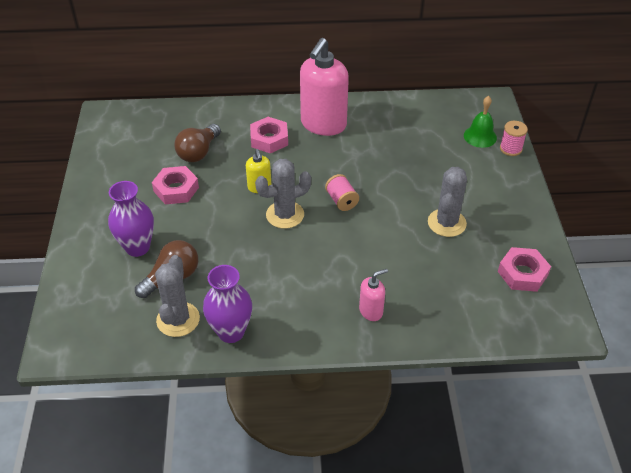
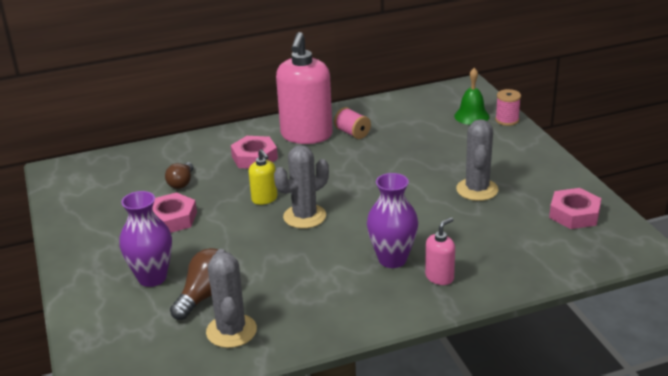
camera: 15 degrees left, 15 degrees down
(198, 152) = (181, 183): brown light bulb -> brown light bulb, size x0.66
(231, 332) = (297, 328): purple vase -> purple vase (392, 259)
(341, 201) = (359, 193): pink spool -> pink spool (352, 133)

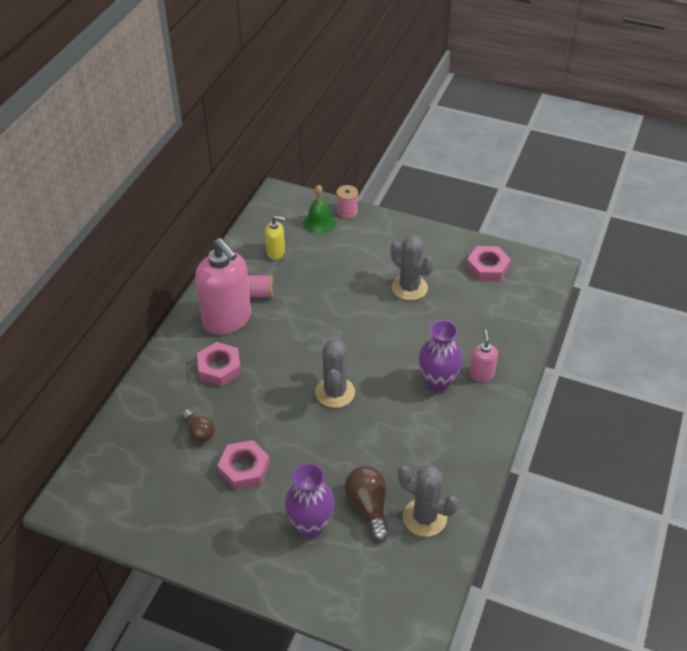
camera: 50 degrees left, 15 degrees up
(264, 199) = (285, 399): yellow soap dispenser -> yellow soap dispenser (276, 252)

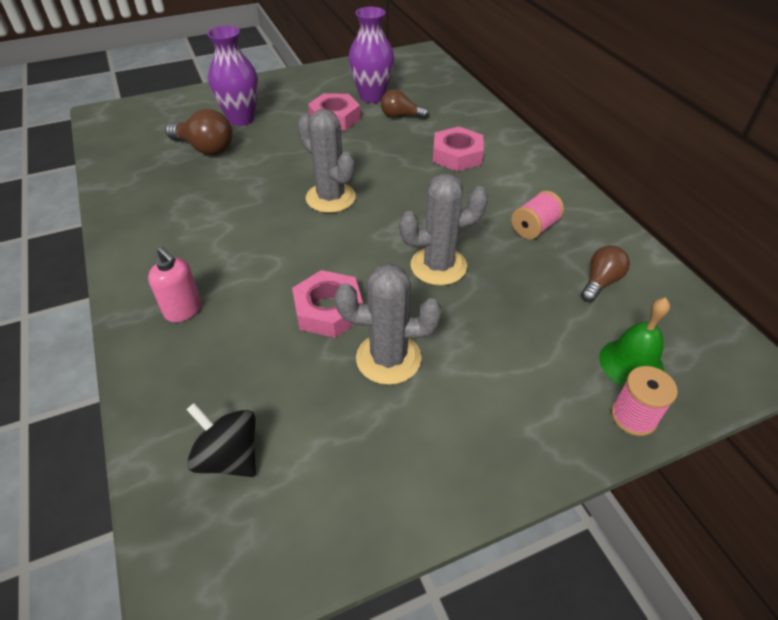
camera: 135 degrees right, 0 degrees up
(227, 319) = (518, 189): pink soap dispenser -> none
(276, 252) = (600, 282): yellow soap dispenser -> brown light bulb
(424, 517) = (147, 166): grey cactus -> grey cactus (438, 266)
(437, 383) = (231, 268): purple vase -> purple vase (372, 97)
(487, 268) = (309, 491): pink nut -> pink nut (328, 310)
(507, 296) = (229, 457): none -> black spinning top

